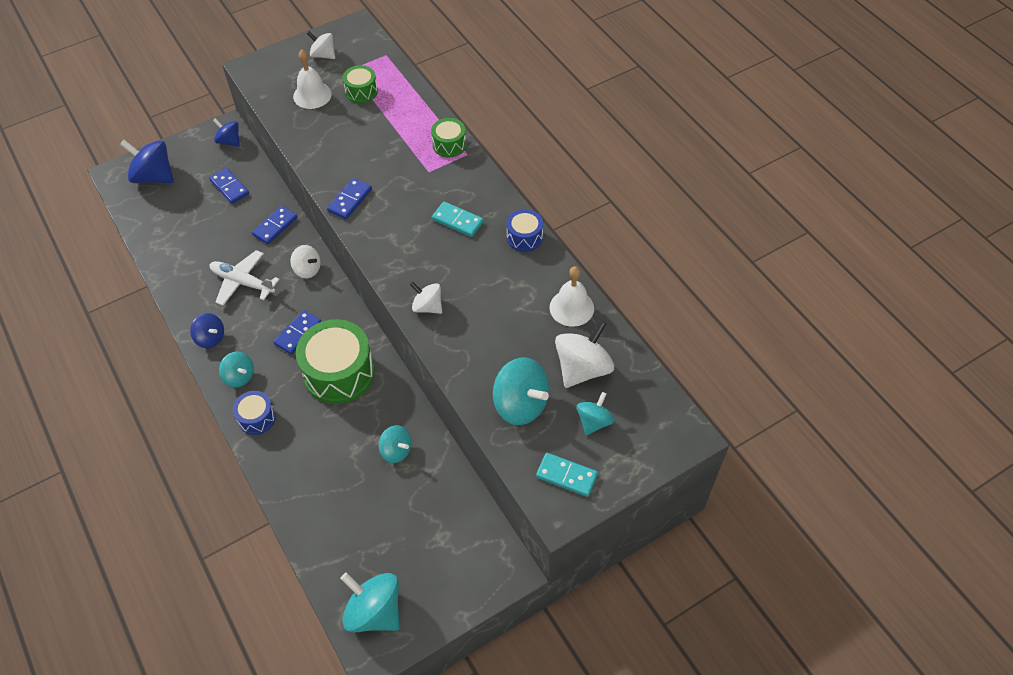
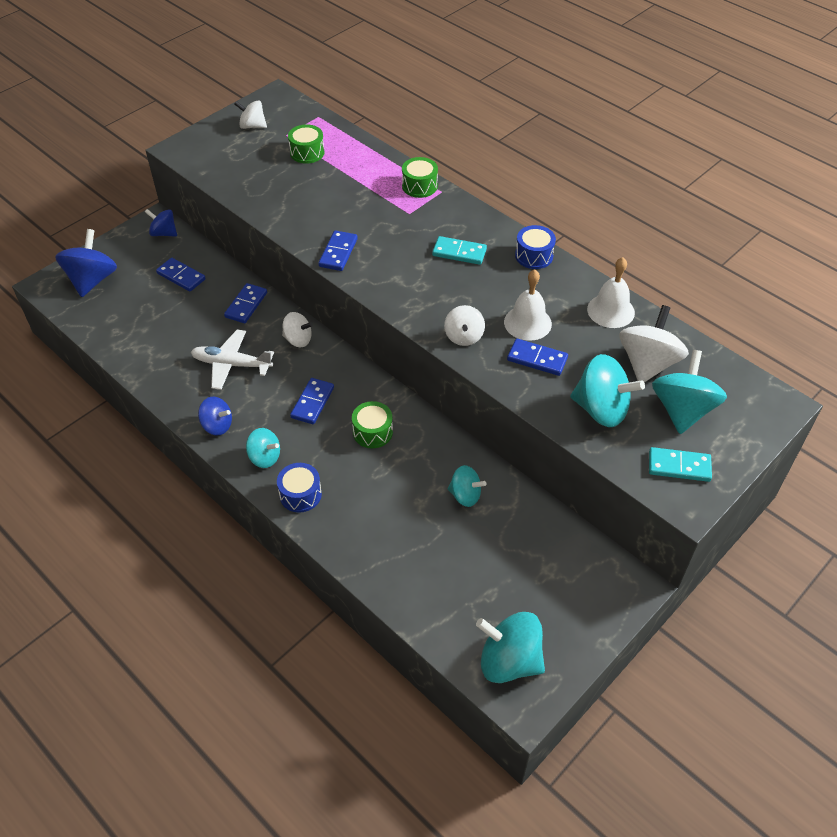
camera: 15 degrees left, 5 degrees down
(154, 176) = (92, 280): blue spinning top -> blue spinning top turned 90 degrees clockwise
(312, 95) = (256, 163): white bell -> white bell (527, 323)
(339, 373) = (372, 432): green drum -> green drum, size x0.51
(427, 306) = (464, 336): white spinning top -> white spinning top turned 105 degrees counterclockwise
(483, 343) = (537, 359): none -> blue domino
(594, 421) = (682, 410): turquoise spinning top -> turquoise spinning top, size x1.68

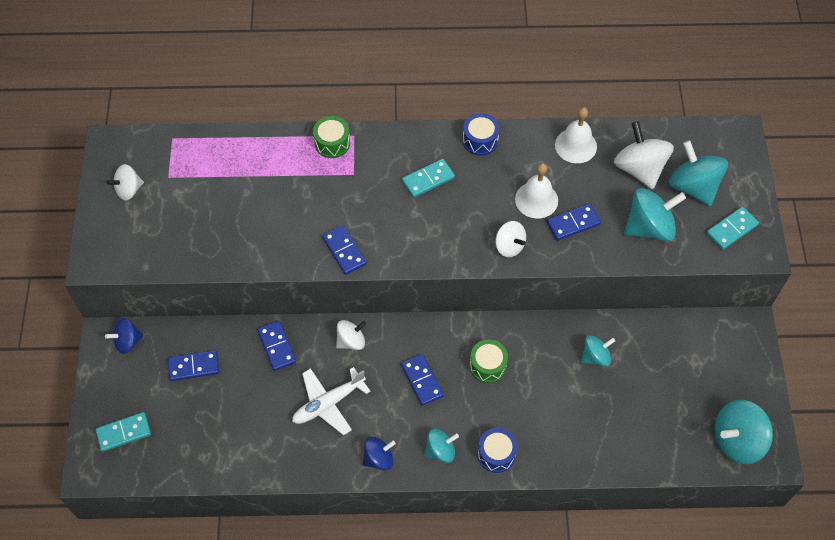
camera: 45 degrees left, 10 degrees up
(92, 280) = (124, 433): blue spinning top -> turquoise domino
(307, 152) = (207, 180): green drum -> none

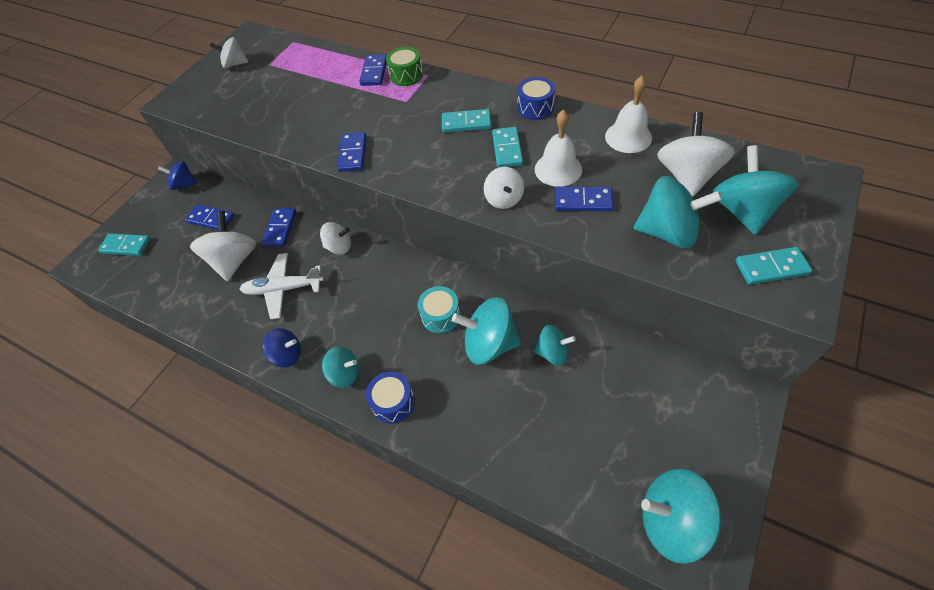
camera: 35 degrees right, 5 degrees down
(256, 397) = (234, 260): none -> white spinning top
(422, 380) = (373, 304): blue domino -> blue domino (374, 72)
(482, 195) = (507, 149): none -> turquoise domino
(487, 365) = (440, 316): green drum -> turquoise drum
(542, 372) = (489, 344): none -> turquoise spinning top

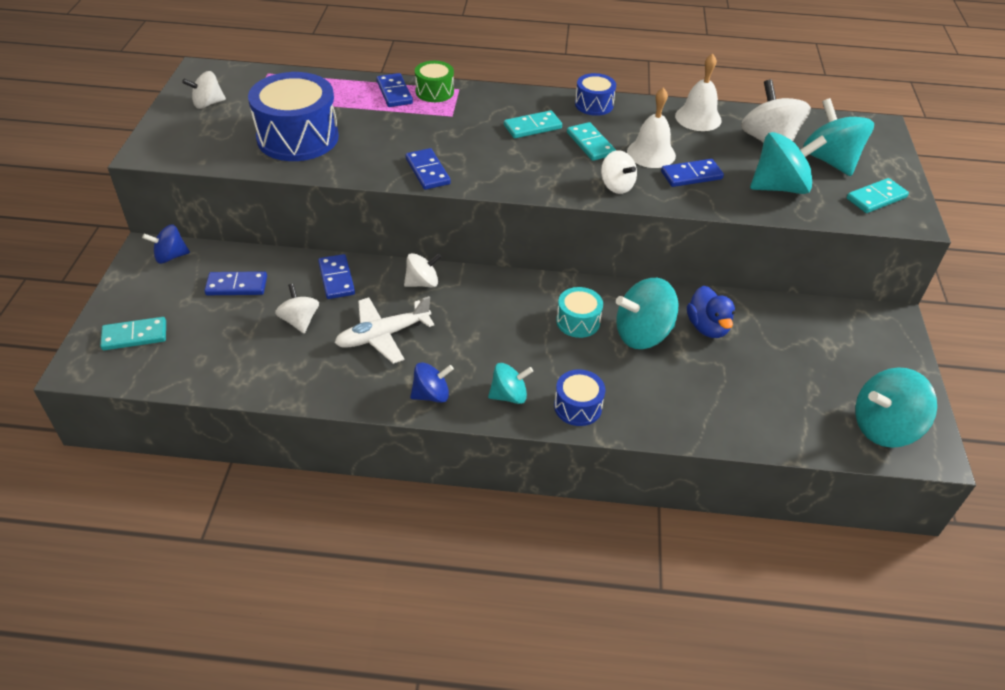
camera: 30 degrees left, 10 degrees down
(234, 260) = (299, 321): white spinning top -> white spinning top, size x0.59
(277, 104) = (298, 137): none -> blue drum
(552, 352) = (707, 327): turquoise spinning top -> blue duck

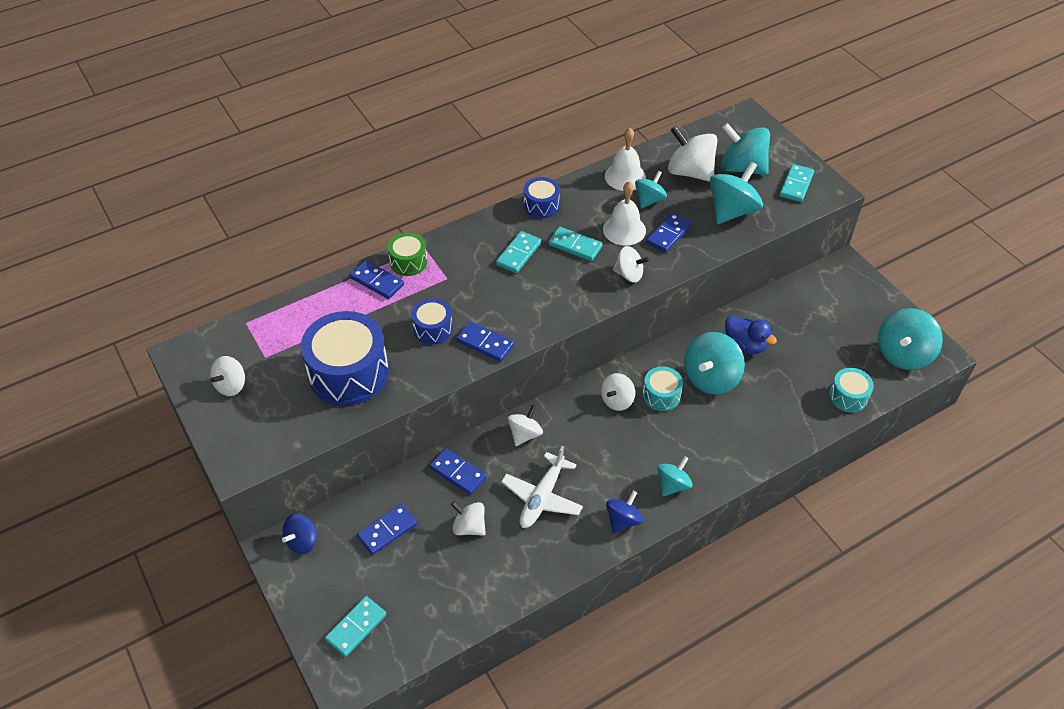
camera: 35 degrees left, 5 degrees up
(532, 303) = (617, 400): none -> white spinning top
(578, 407) = (722, 463): blue drum -> blue drum (433, 329)
(702, 143) = (649, 200): none -> turquoise spinning top
(776, 429) = (848, 397): none -> turquoise drum

